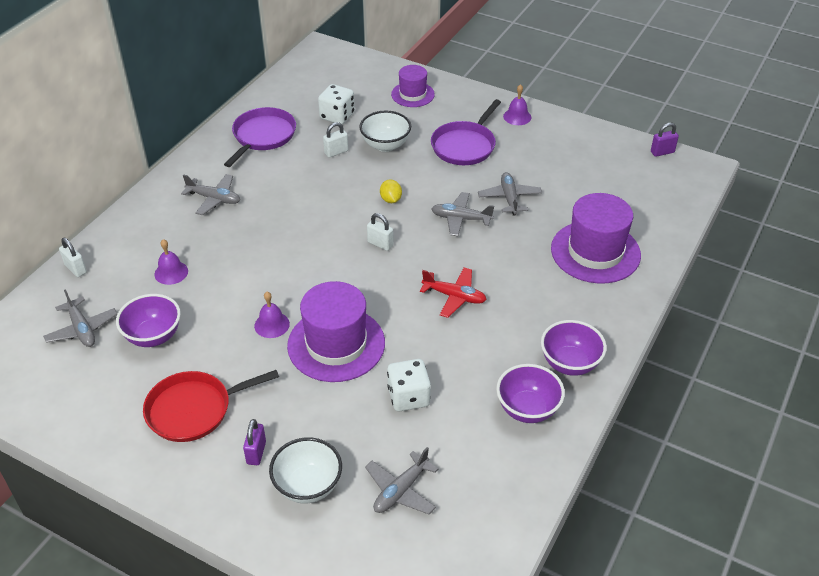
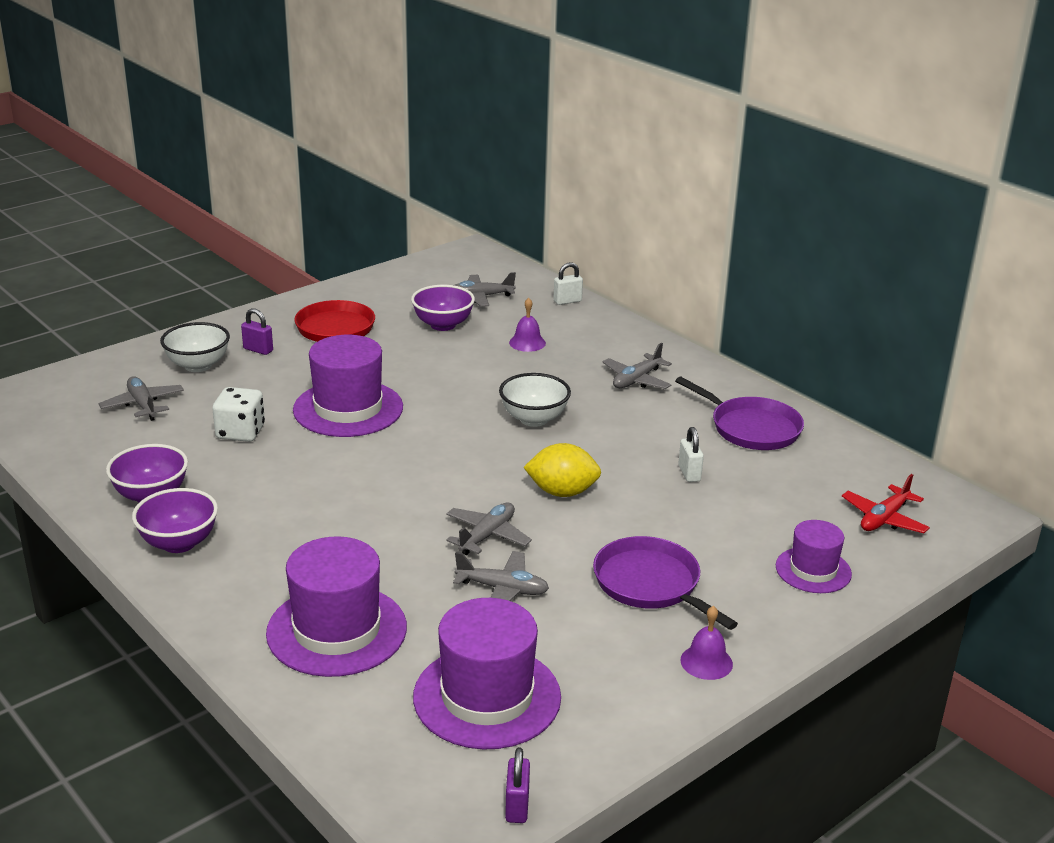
camera: 110 degrees right, 15 degrees down
(272, 324) = (407, 381): purple bell -> none
(337, 116) = (777, 491): white dice -> none
(380, 244) = (482, 466): white padlock -> none
(385, 145) = (686, 515): white bowl -> white bowl (534, 419)
(391, 199) = (562, 492): yellow lemon -> yellow lemon, size x1.70
(454, 296) = (352, 494): red plane -> red plane (884, 519)
(601, 180) = (487, 697): none -> purple hat

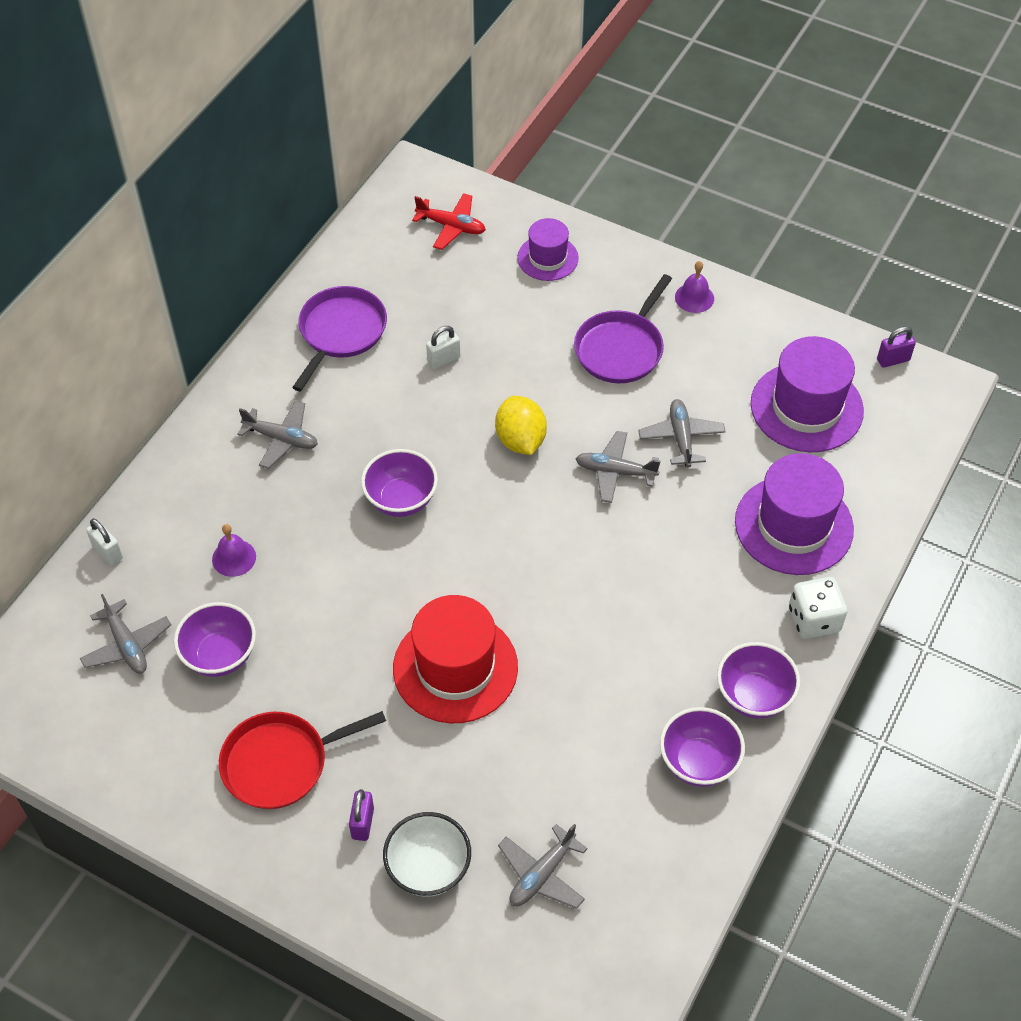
camera: 110 degrees left, 25 degrees up
(240, 432) = (549, 745): white dice -> white dice (814, 619)
(348, 409) = (455, 667): purple hat -> red hat
(534, 419) = (401, 500): white bowl -> purple bowl

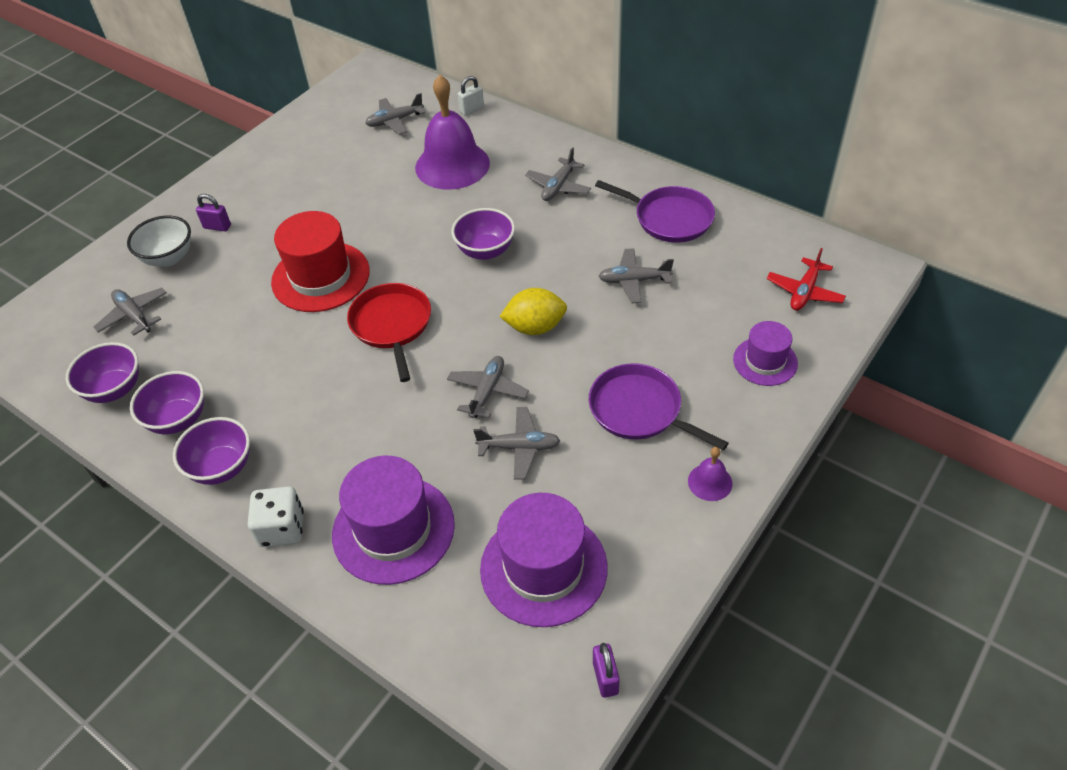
camera: 100 degrees right, 5 degrees down
(220, 655) = (372, 161): purple bowl -> purple bowl (115, 389)
(234, 558) = (452, 165): purple bell -> purple bell, size x2.31
(280, 763) = (279, 189): red pan -> red pan (392, 325)
(443, 360) = (634, 281): white padlock -> grey plane

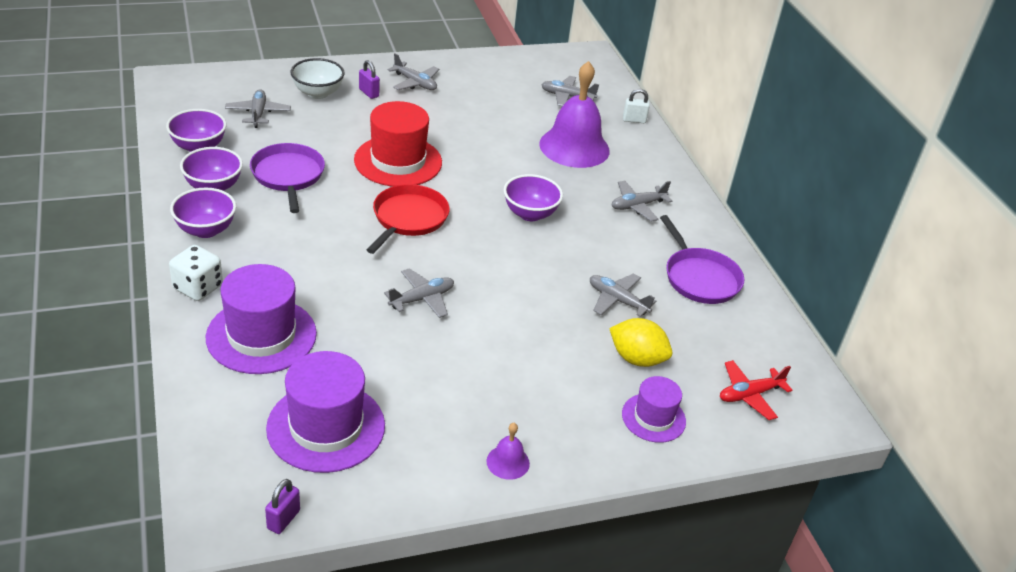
camera: 30 degrees right, 10 degrees down
(519, 447) = (401, 346): grey plane -> grey plane (415, 83)
(535, 327) = (505, 282): yellow lemon -> yellow lemon (637, 359)
(639, 410) = (514, 382): purple pan -> purple pan (288, 175)

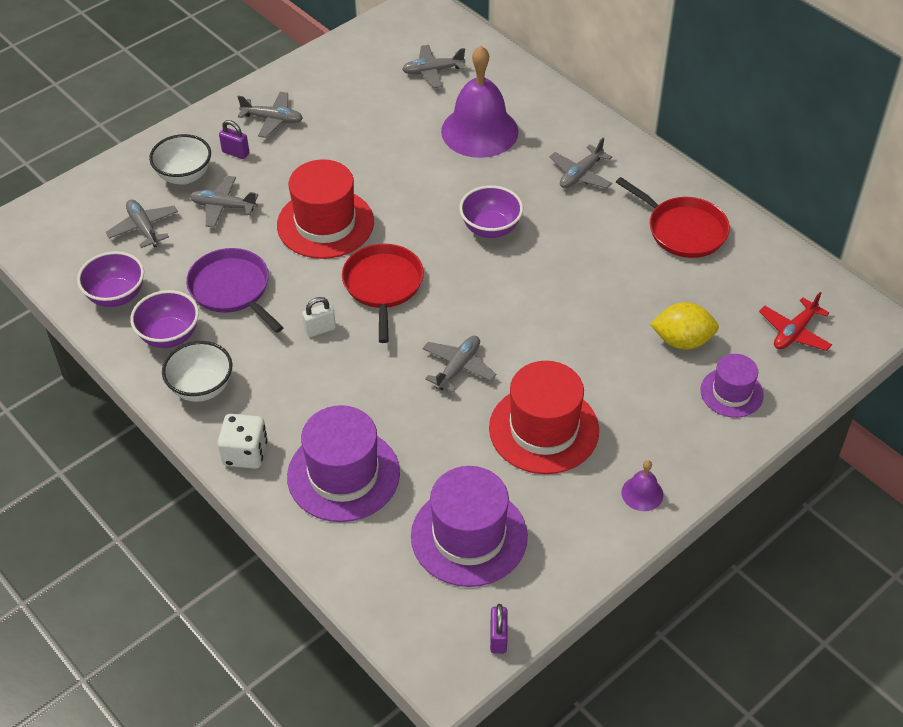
camera: 20 degrees left, 10 degrees up
(206, 230) = (201, 388): purple bowl -> white bowl
(458, 374) = (544, 429): none -> red hat
(617, 300) = (628, 287): grey plane -> grey plane (223, 207)
(634, 120) = (514, 73): white padlock -> white padlock (320, 329)
(700, 278) = (683, 230): purple pan -> red pan

